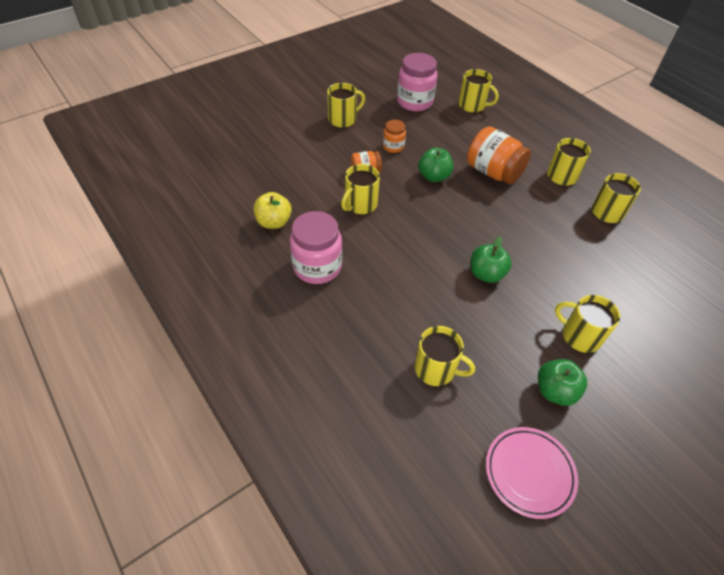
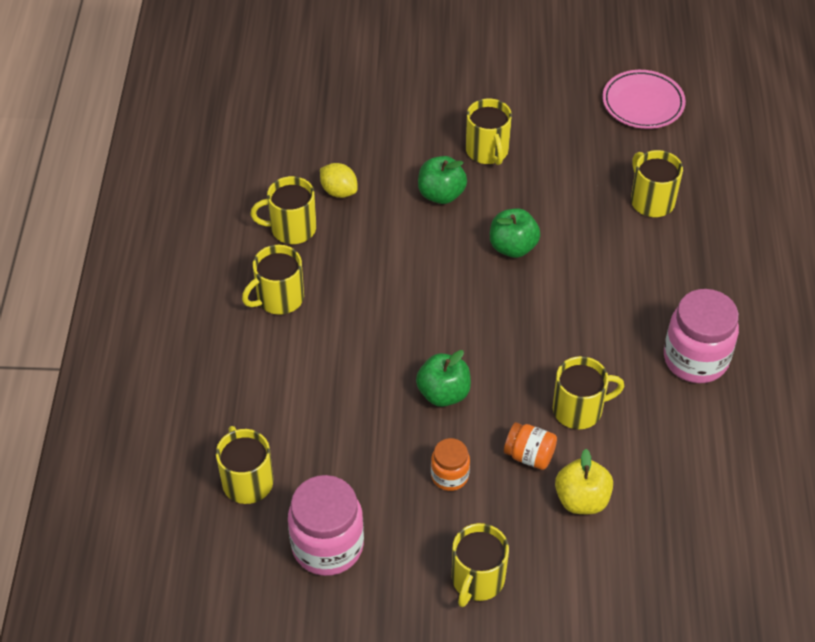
camera: 140 degrees left, 0 degrees up
(274, 222) = (711, 449): yellow apple -> yellow apple (581, 499)
(343, 119) = (477, 579): yellow mug -> yellow mug turned 75 degrees counterclockwise
(493, 172) = (359, 353): orange jar -> none
(555, 391) = (561, 132): green apple -> green apple (441, 194)
(618, 248) = (339, 191): none -> yellow lemon

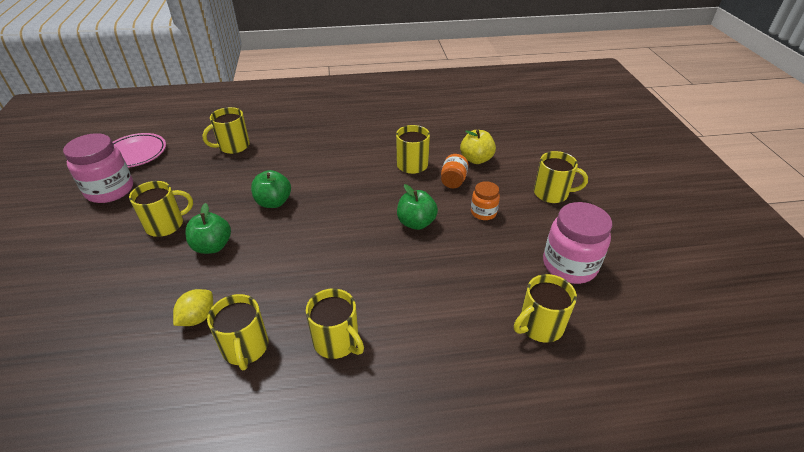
camera: 100 degrees left, 10 degrees down
(695, 359) = (363, 126): pink jar -> pink jar (110, 190)

